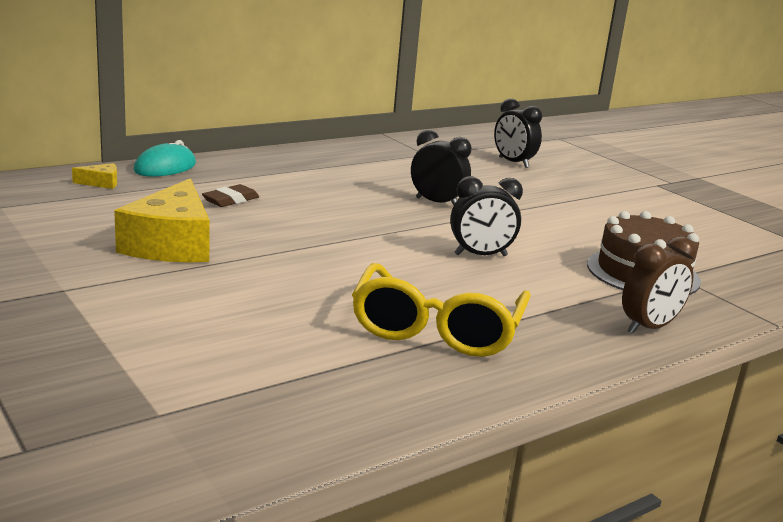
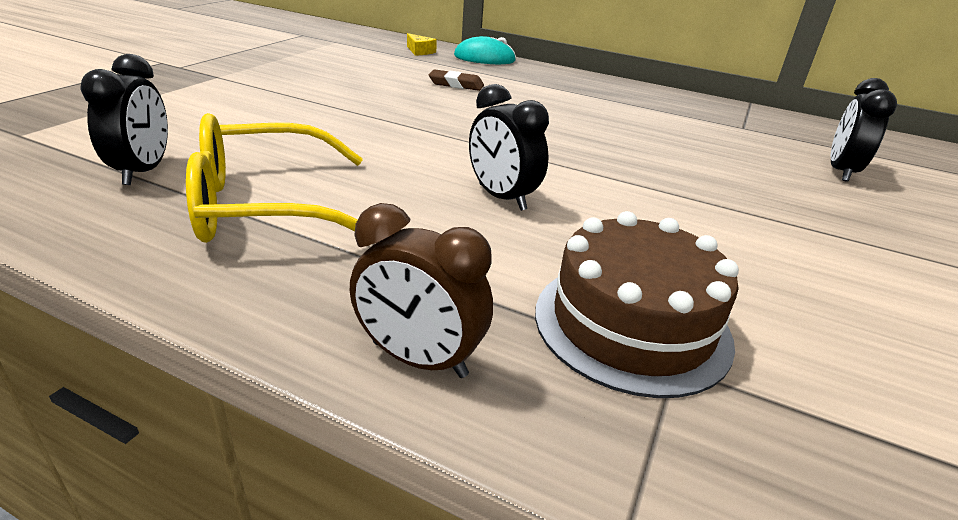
camera: 60 degrees right, 10 degrees up
(171, 244) = (336, 85): yellow cheese -> none
(437, 203) = (613, 153): black clock -> black clock (143, 171)

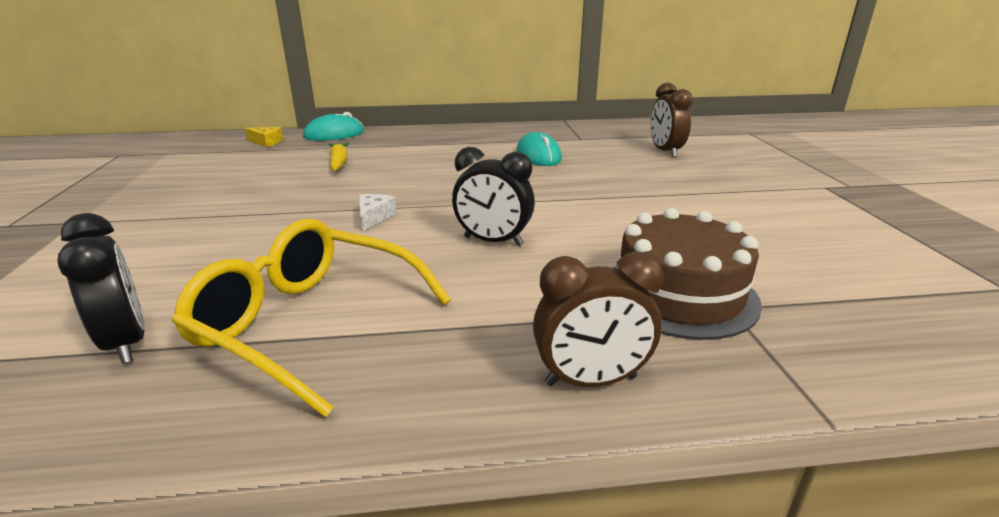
camera: 30 degrees left, 5 degrees down
(265, 206) = (308, 323): yellow glasses -> yellow glasses turned 75 degrees clockwise
(423, 140) = (373, 217): none -> white cheese
(456, 84) = (339, 163): brown eraser -> yellow carrot
(665, 131) = (538, 156): none -> turquoise mouse
(841, 171) = (665, 151): black clock -> brown clock

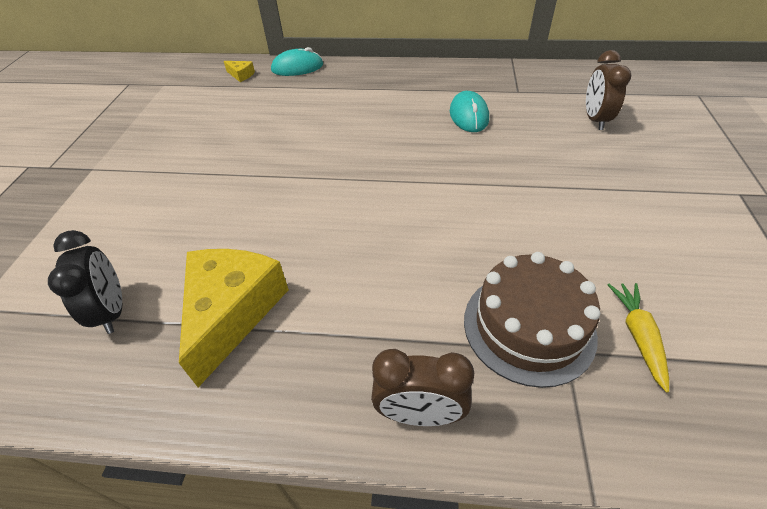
camera: 15 degrees right, 20 degrees up
(308, 323) = (232, 312): yellow glasses -> yellow cheese
(339, 163) = (293, 110): yellow carrot -> yellow carrot (638, 336)
(373, 217) = (305, 190): white cheese -> none
(493, 241) = (393, 234): black clock -> none

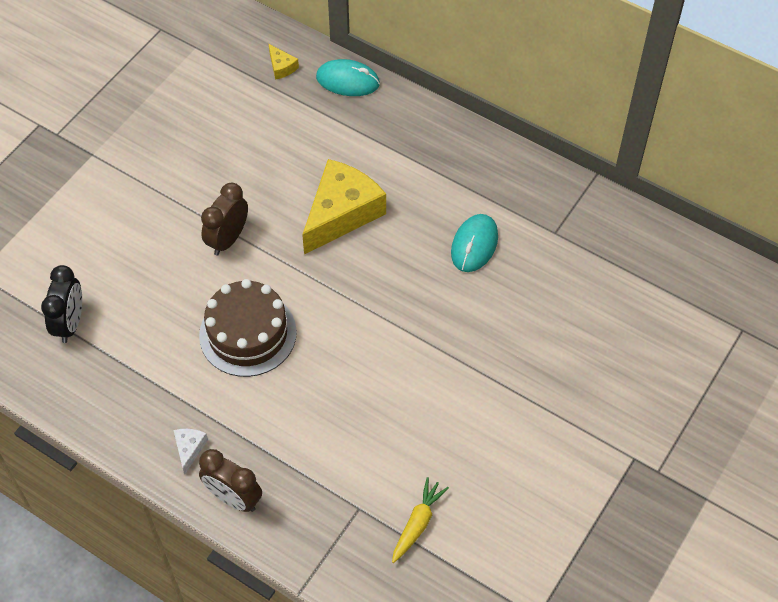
camera: 25 degrees right, 10 degrees up
(232, 312) = (151, 365): yellow cheese -> yellow cheese (341, 213)
(327, 381) = (189, 449): none -> white cheese
(528, 326) = (348, 479): brown cake -> brown cake (248, 334)
(595, 120) = (595, 311): brown clock -> brown clock (228, 239)

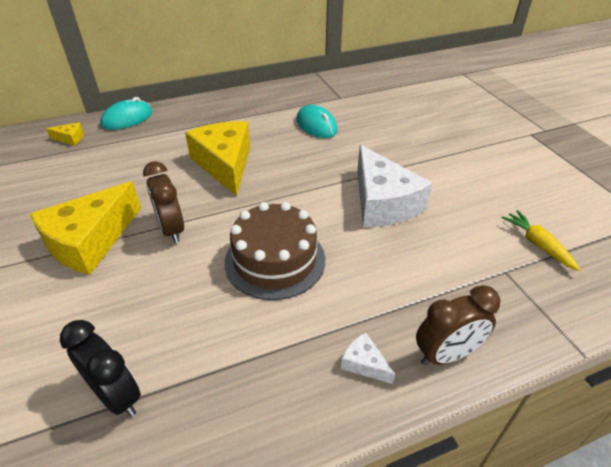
camera: 55 degrees left, 15 degrees down
(175, 197) = (90, 241): none -> yellow cheese
(384, 372) = (383, 203): none -> white cheese

